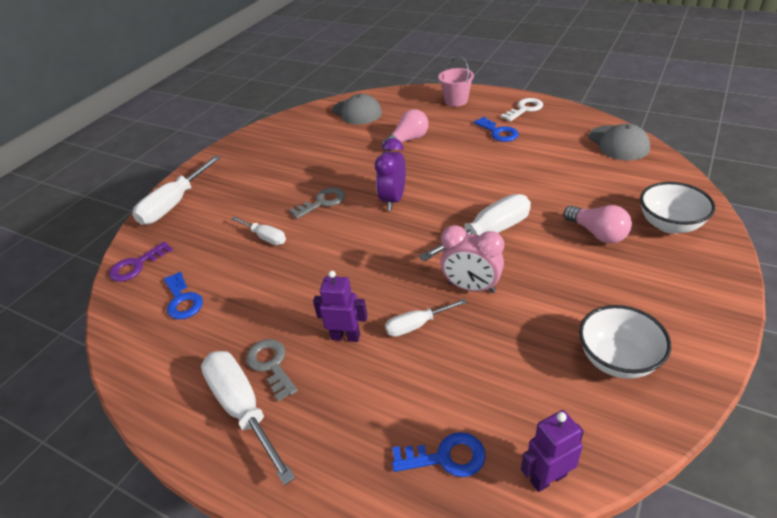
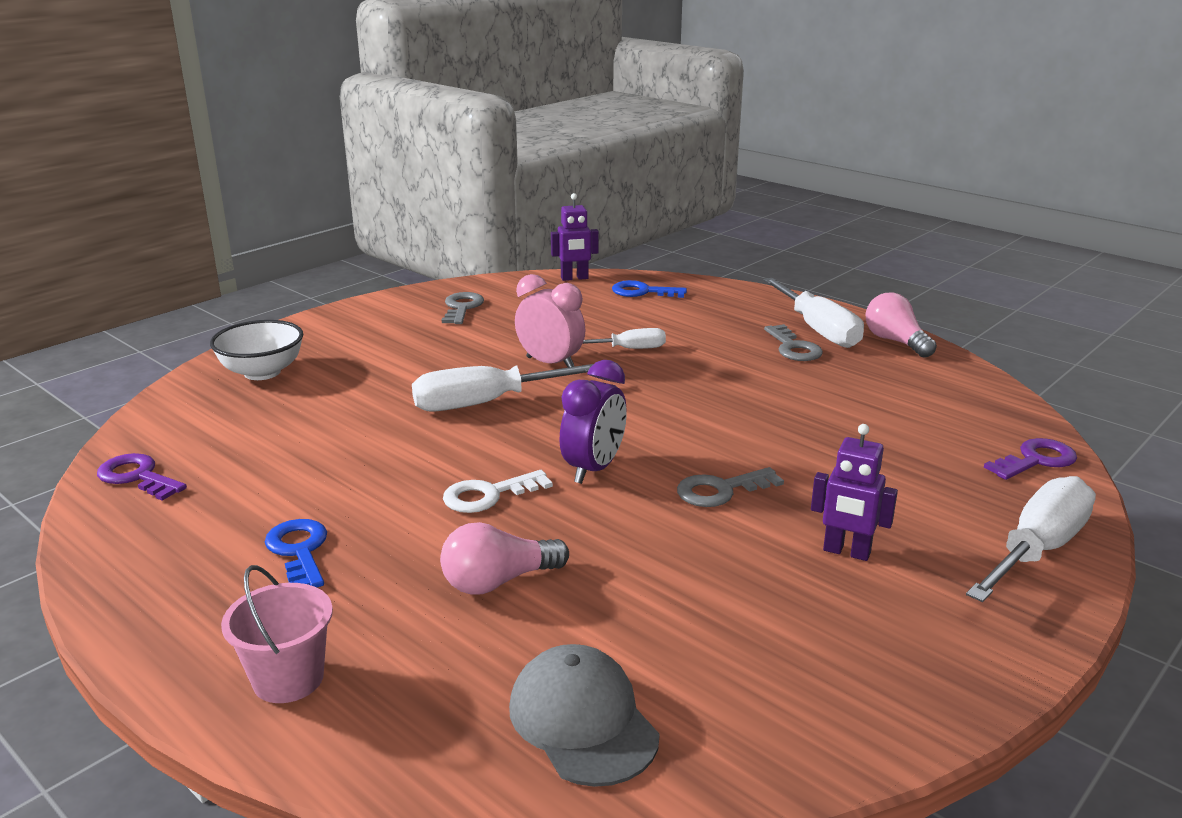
camera: 170 degrees left, 15 degrees down
(182, 300) = (928, 410): blue key -> none
(265, 237) = (822, 458): white screwdriver -> none
(345, 336) = (710, 353): purple robot -> purple robot (846, 552)
(524, 109) = (173, 598): white key -> white key (488, 495)
(597, 233) = (354, 380): pink light bulb -> pink light bulb (895, 341)
(617, 359) = (462, 308): white bowl -> grey key
(618, 143) = (137, 477): grey cap -> purple key

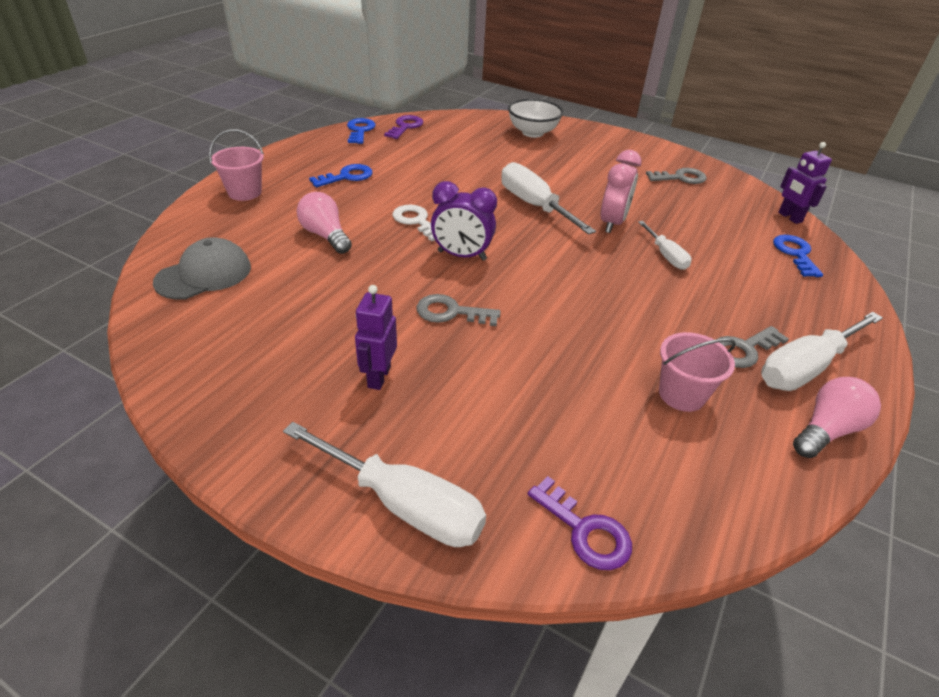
camera: 75 degrees right, 15 degrees up
(108, 526) = (360, 130): none -> blue key
(721, 490) = (451, 312): grey key -> grey key turned 45 degrees counterclockwise
(859, 387) = (681, 394): none -> pink bucket

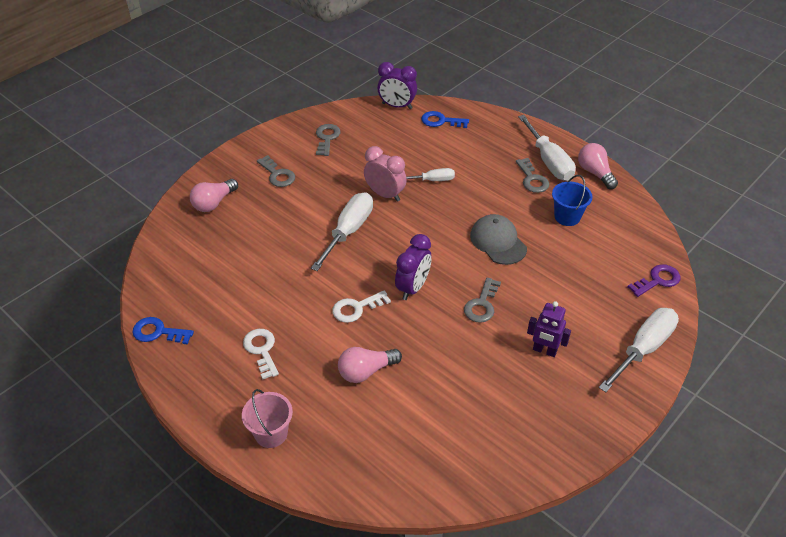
camera: 75 degrees left, 5 degrees up
(204, 274) = (411, 458): grey cap -> grey cap (498, 242)
(347, 177) = (261, 350): blue key -> white key
(405, 127) = (163, 294): purple key -> none
(532, 133) = (214, 203): white bowl -> pink light bulb
(534, 205) = (348, 231): white screwdriver -> white screwdriver turned 135 degrees clockwise
(596, 157) = (277, 175): none -> grey key
(681, 394) = (567, 217): pink bucket -> blue bucket
(789, 217) = (397, 106): purple robot -> purple clock

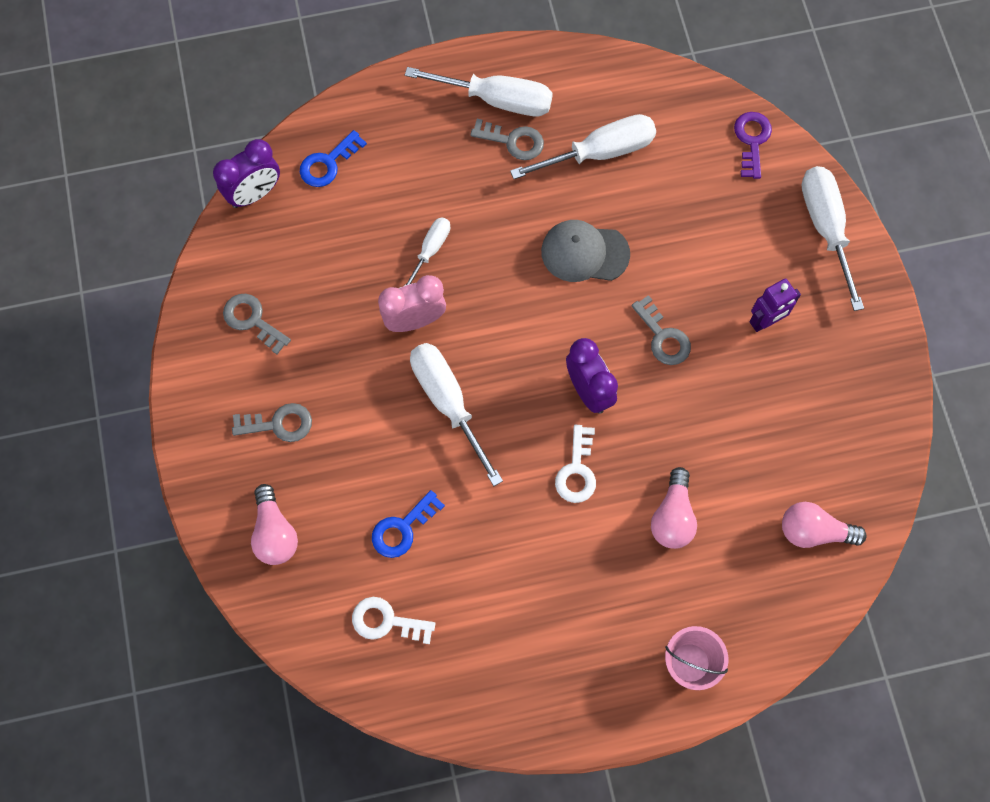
camera: 55 degrees left, 25 degrees up
(158, 332) = (459, 713): blue key -> blue key (402, 528)
(261, 350) = (568, 610): white key -> white key (386, 621)
(567, 217) = (600, 152): blue bucket -> white screwdriver
(595, 173) = (554, 68): pink light bulb -> pink light bulb (814, 531)

